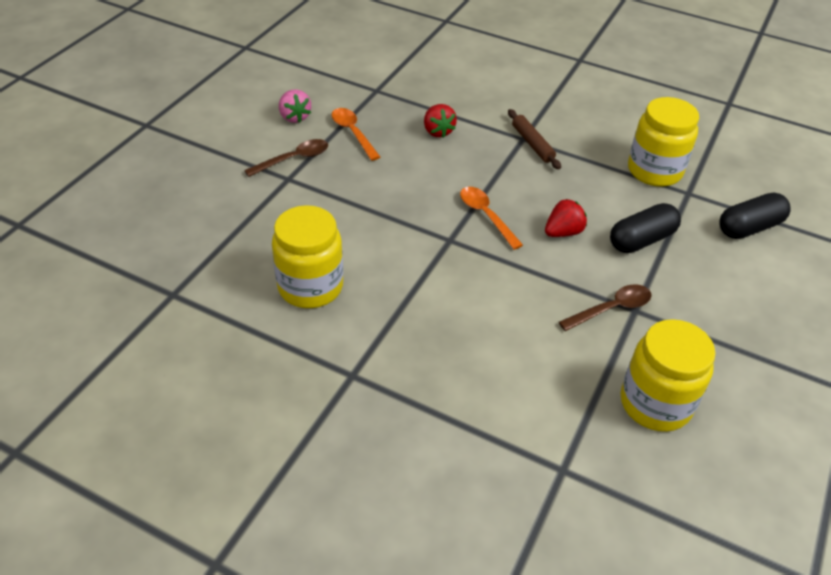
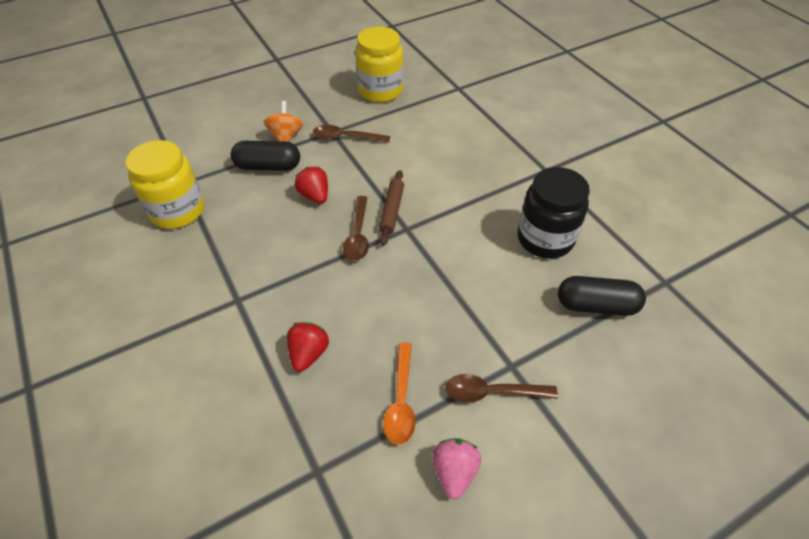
camera: 145 degrees left, 5 degrees up
(310, 287) = (545, 239): yellow jar -> black jar
(486, 216) = (358, 235): orange spoon -> brown spoon
(532, 144) = (237, 288): brown rolling pin -> brown rolling pin (392, 210)
(563, 232) = (315, 196): red strawberry -> red strawberry turned 60 degrees clockwise
(671, 279) = (286, 137): none -> orange spinning top
(749, 227) = (186, 142): black capsule -> black capsule (596, 305)

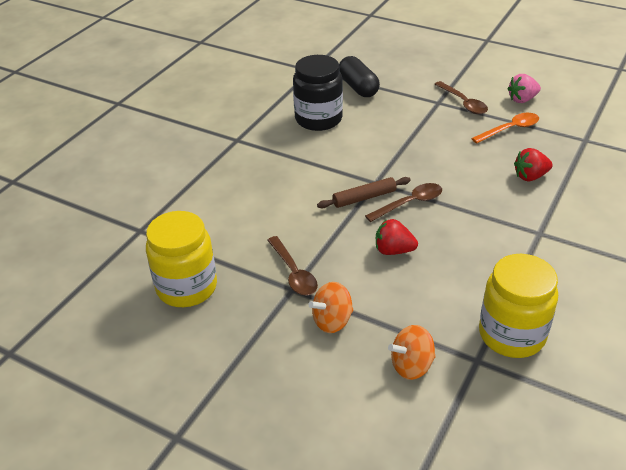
camera: 120 degrees left, 10 degrees down
(215, 153) = (411, 366): none -> orange spinning top
(268, 166) = (389, 306): black capsule -> none
(315, 196) = (393, 250): red strawberry -> red strawberry turned 75 degrees clockwise

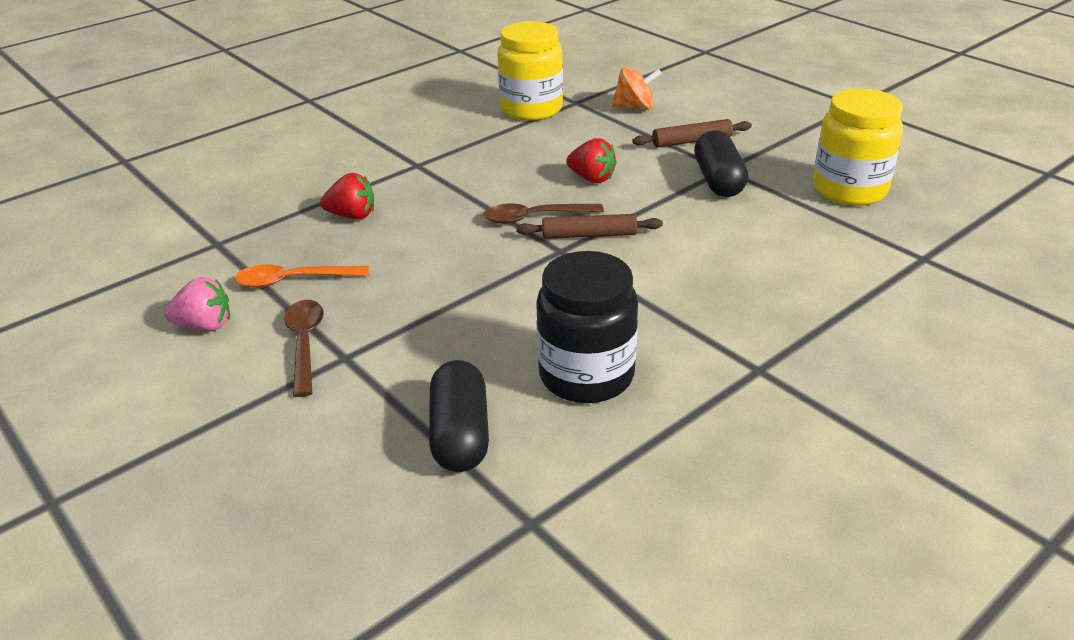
camera: 160 degrees left, 5 degrees down
(293, 273) = (718, 180): brown spoon -> black capsule
(332, 321) = (692, 141): orange spinning top -> brown rolling pin

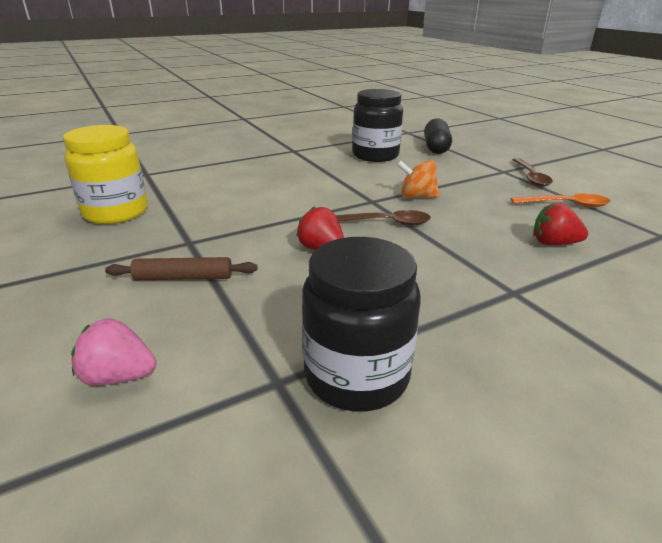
camera: 170 degrees left, 5 degrees down
(205, 326) = (604, 190): pink strawberry -> pink strawberry (119, 376)
(531, 109) = (356, 376): yellow jar -> black jar
(589, 235) = (346, 207): brown rolling pin -> none
(634, 107) = (196, 350): orange spinning top -> orange spinning top (416, 197)
(718, 180) = (208, 232): black capsule -> none

